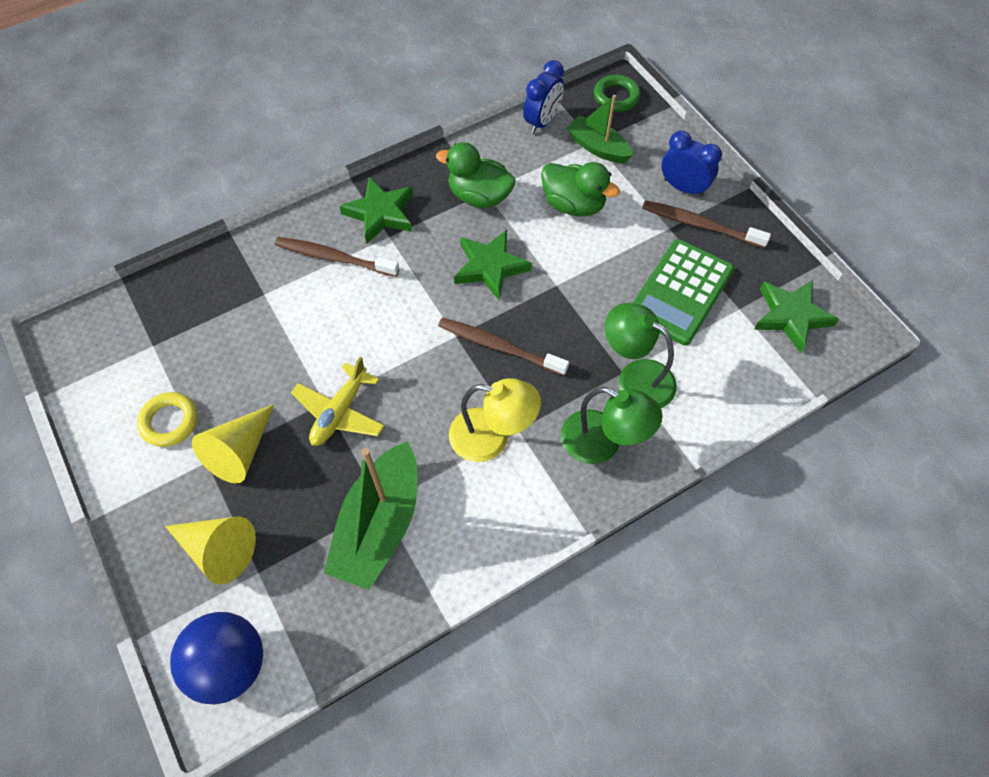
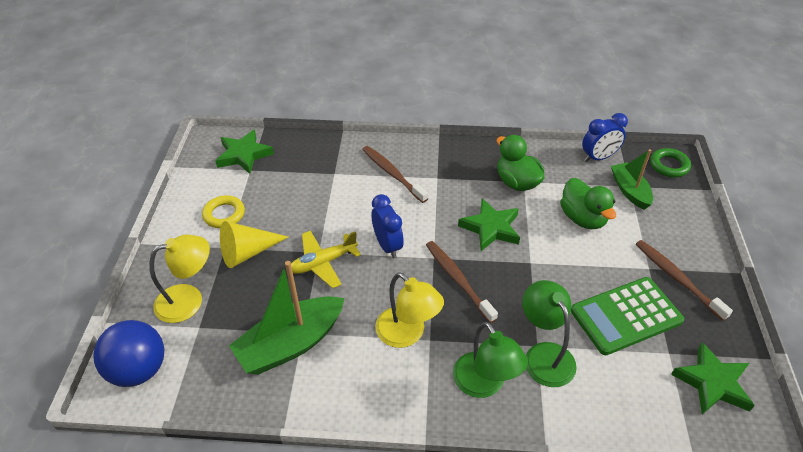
camera: 35 degrees right, 15 degrees down
(218, 550) = (189, 300): yellow cone -> yellow lamp
(380, 213) = (442, 162): green star -> green star (243, 155)
(683, 187) = (681, 247): blue clock -> blue clock (388, 245)

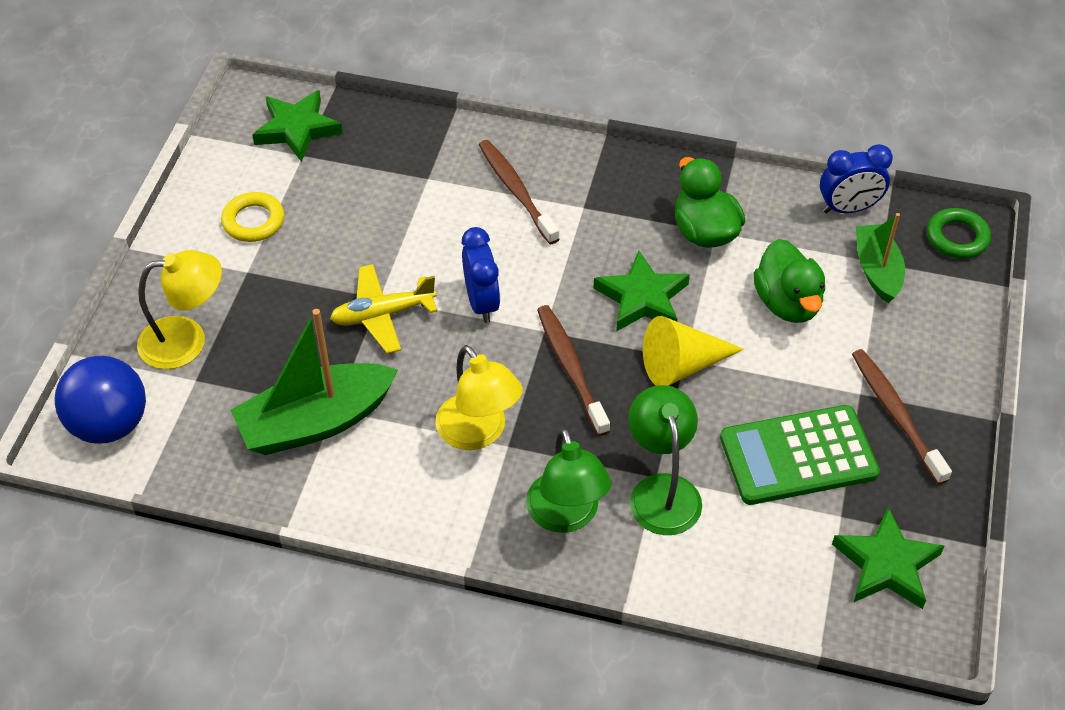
camera: 10 degrees right, 5 degrees up
(248, 252) = (278, 283): yellow cone -> yellow cone (682, 365)

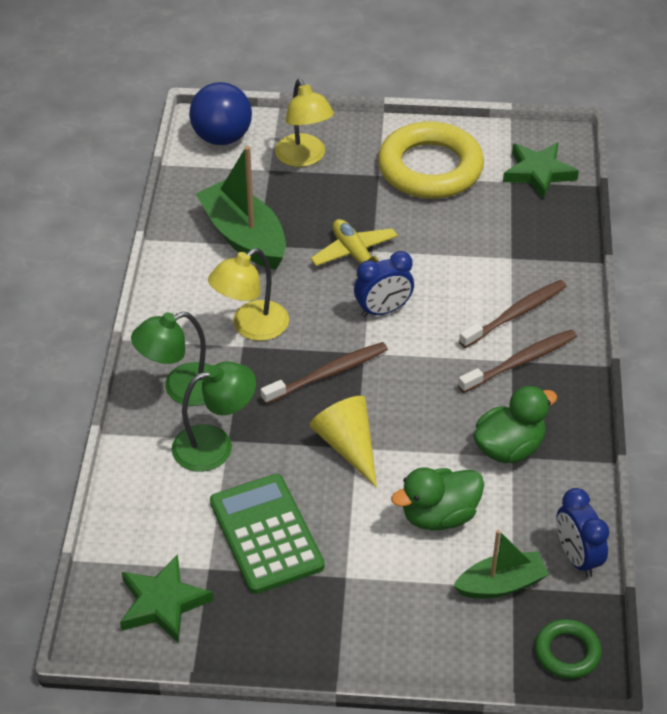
camera: 80 degrees right, 5 degrees down
(253, 221) = (430, 168): yellow ring -> yellow ring, size x2.09
(642, 298) = (416, 412): green star -> none
(896, 414) = (327, 605): brown toothbrush -> brown toothbrush (520, 362)

